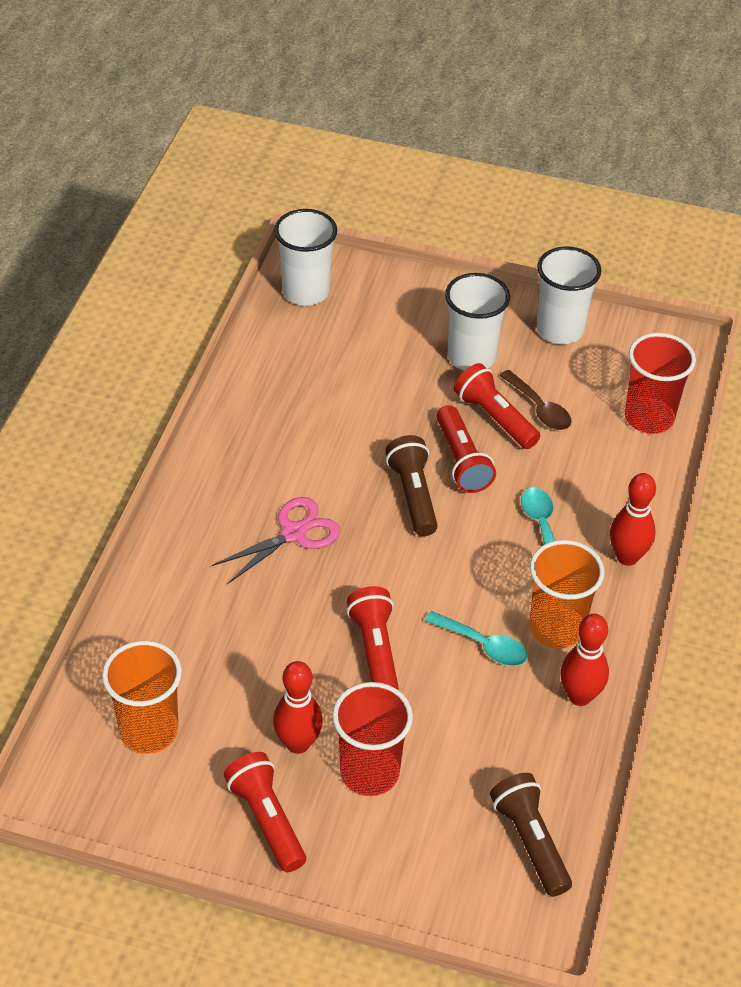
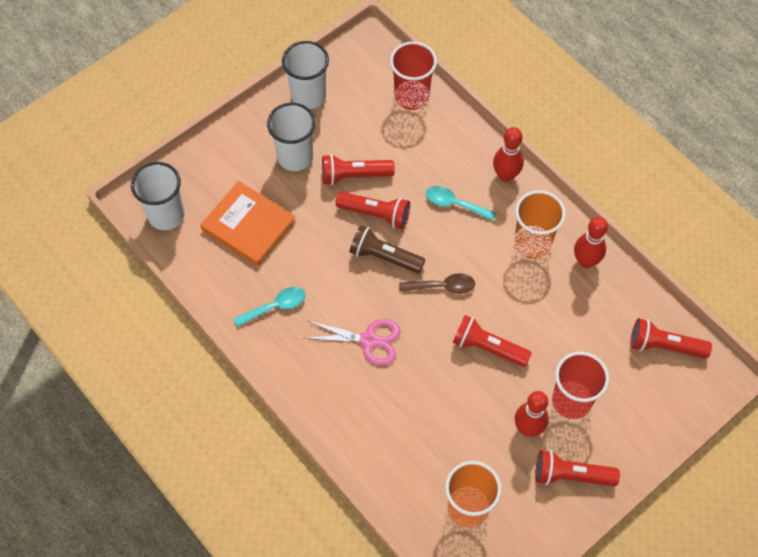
camera: 55 degrees left, 15 degrees up
(294, 533) = (369, 340): pink scissors -> pink scissors turned 105 degrees clockwise
(351, 361) = (248, 225): none -> orange book
(483, 645) = (520, 288): turquoise spoon -> turquoise spoon (275, 306)
(530, 841) = (664, 346): brown flashlight -> red flashlight
(539, 408) = (364, 147): brown spoon -> brown spoon (442, 286)

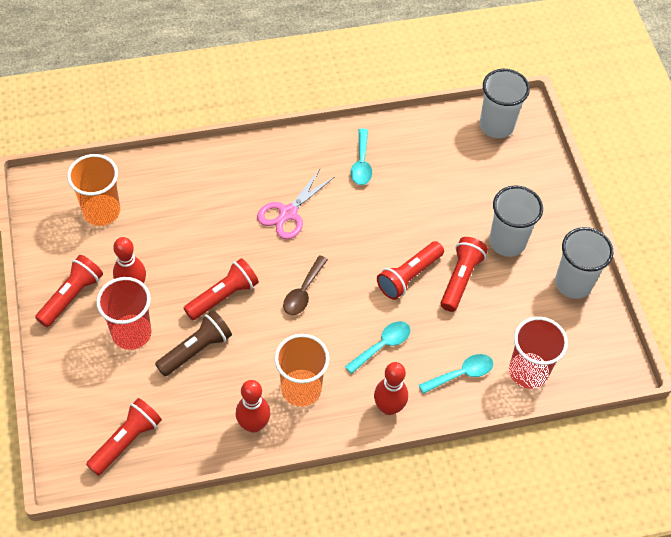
camera: 115 degrees right, 5 degrees down
(248, 225) = (453, 177): orange book -> none
(384, 257) = (361, 262): brown flashlight -> brown flashlight (196, 349)
(443, 139) = (461, 374): none -> turquoise spoon

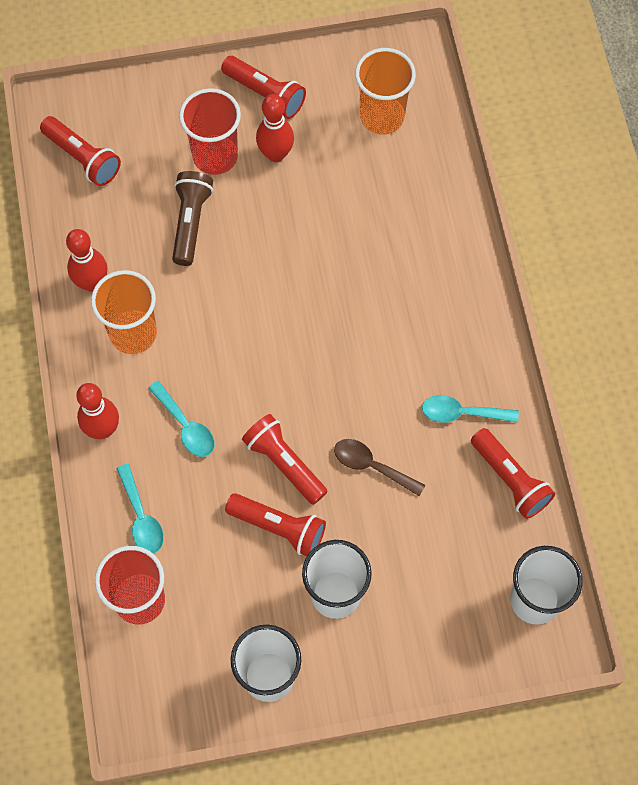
camera: 95 degrees right, 10 degrees up
(196, 349) = (190, 222): brown flashlight -> brown flashlight turned 135 degrees counterclockwise
(223, 296) = (261, 249): red flashlight -> red flashlight (510, 479)
(288, 213) = (380, 321): pink scissors -> none
(303, 292) = (264, 338): brown spoon -> brown spoon (371, 466)

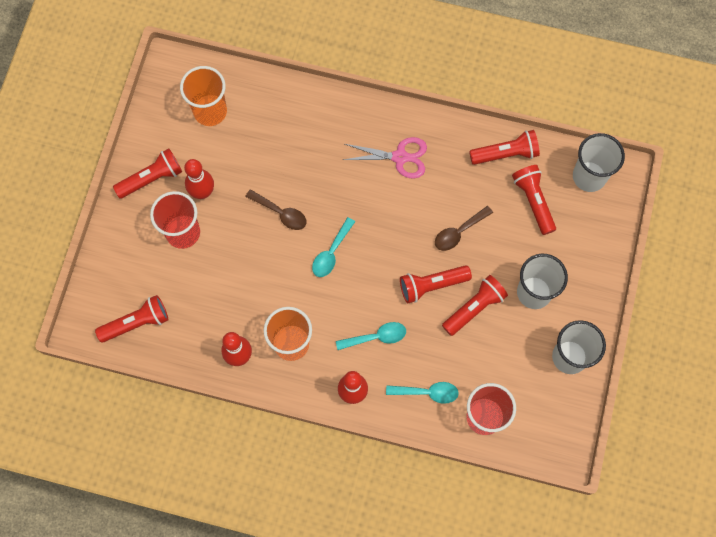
camera: 65 degrees left, 5 degrees up
(190, 222) = (226, 270): brown flashlight -> none
(292, 249) = (281, 213): none -> brown spoon
(436, 353) = (400, 157): none -> pink scissors
(462, 413) = (448, 161): turquoise spoon -> turquoise spoon (331, 253)
(462, 541) = (533, 201): none -> red flashlight

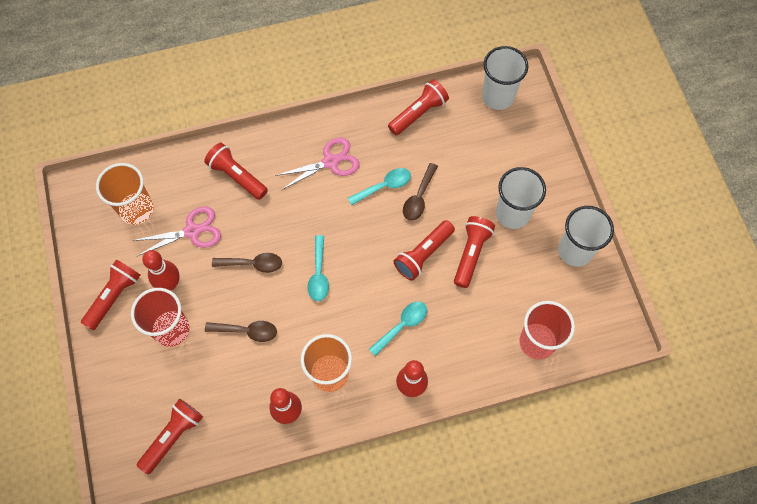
camera: 30 degrees left, 5 degrees down
(243, 269) = (247, 331): none -> brown spoon
(246, 156) = (192, 231): none -> pink scissors
(427, 392) = (476, 348): turquoise spoon -> turquoise spoon (384, 186)
(533, 201) = (465, 140): red flashlight -> red flashlight (237, 176)

